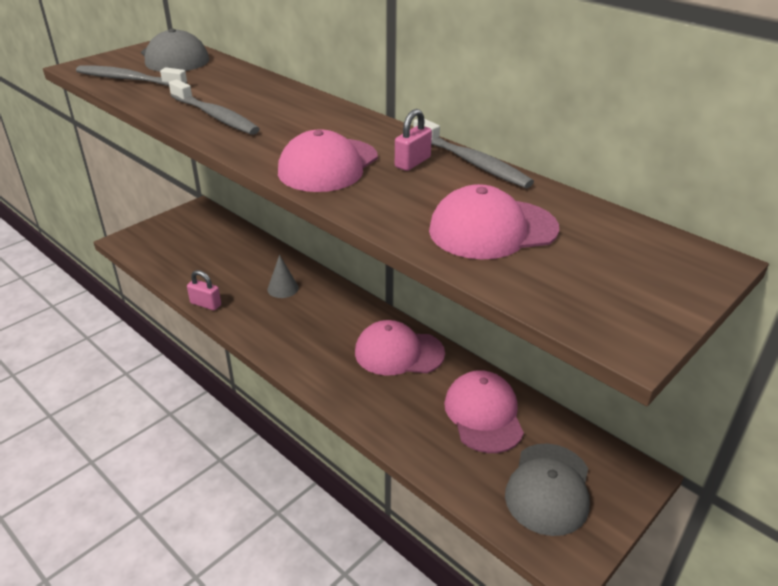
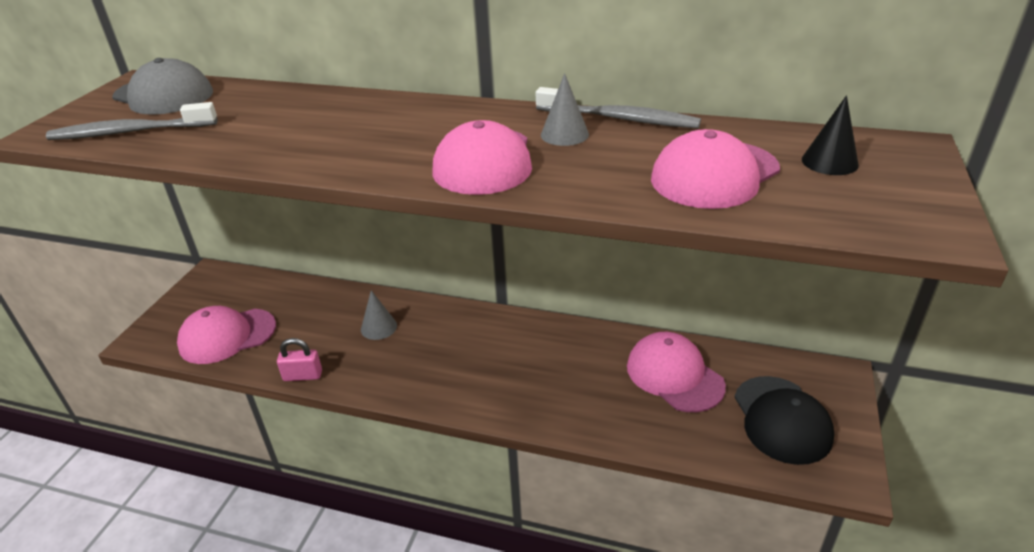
camera: 25 degrees left, 0 degrees up
(215, 116) = (292, 144): grey toothbrush -> none
(399, 353) = (550, 348): pink cap -> pink cap (227, 336)
(412, 162) = (564, 134): pink padlock -> grey cone
(548, 488) = (782, 419): grey cap -> black cap
(608, 250) = (829, 162): none -> black cone

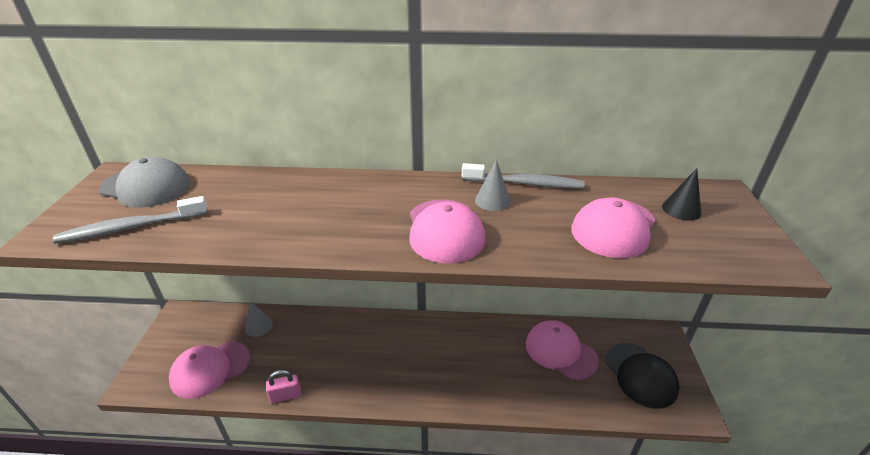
camera: 15 degrees left, 0 degrees up
(379, 327) = (334, 343): grey cone -> grey cone (258, 326)

